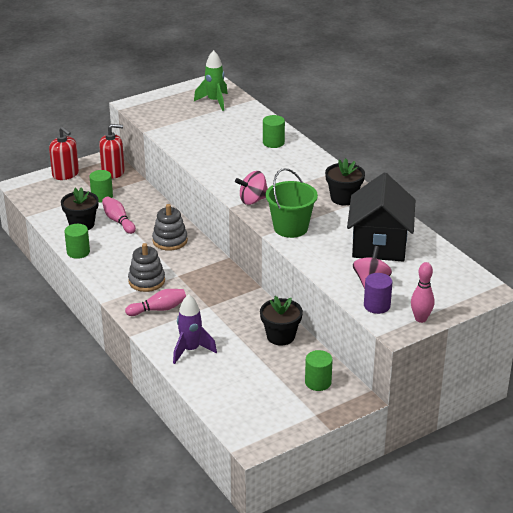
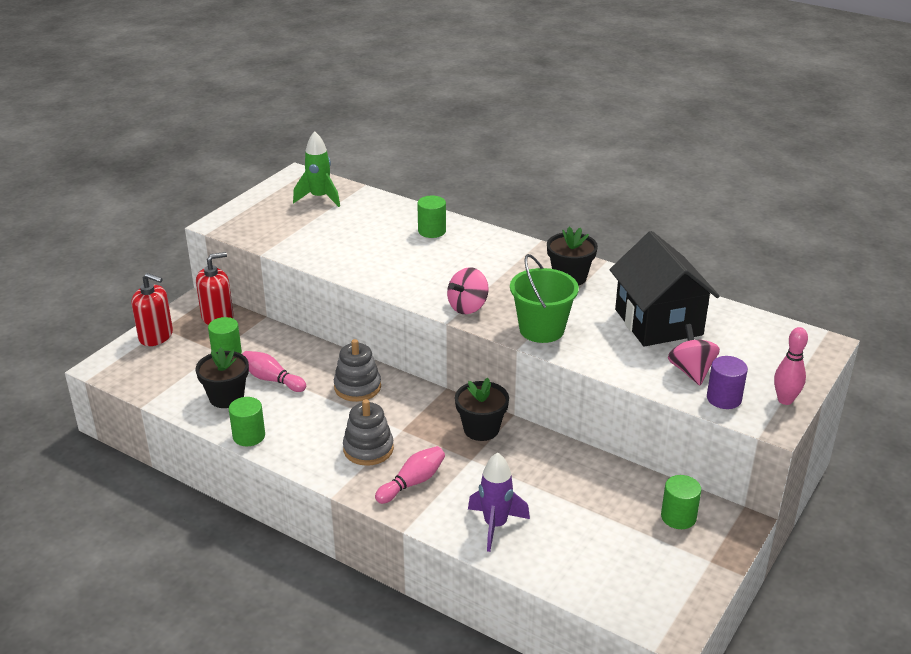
camera: 25 degrees left, 0 degrees up
(280, 336) = (588, 471): black flower pot -> black flower pot (481, 429)

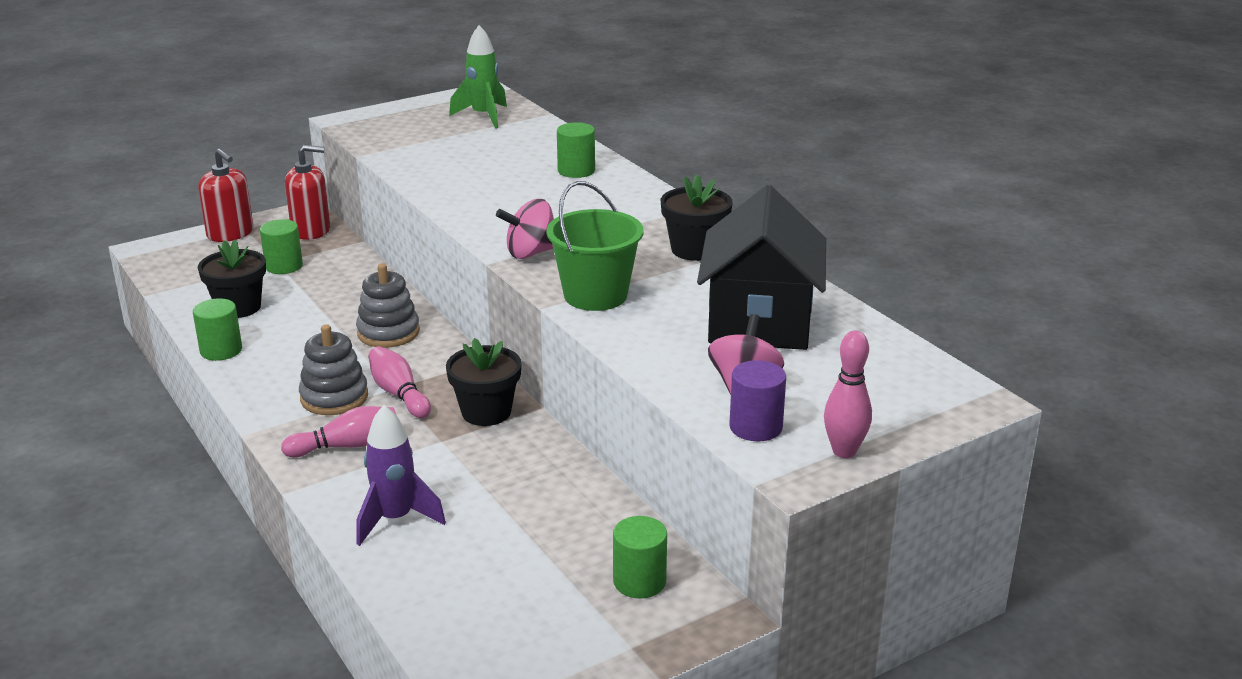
camera: 25 degrees right, 5 degrees down
(272, 379) = (304, 302): pink bowling pin -> pink bowling pin (399, 394)

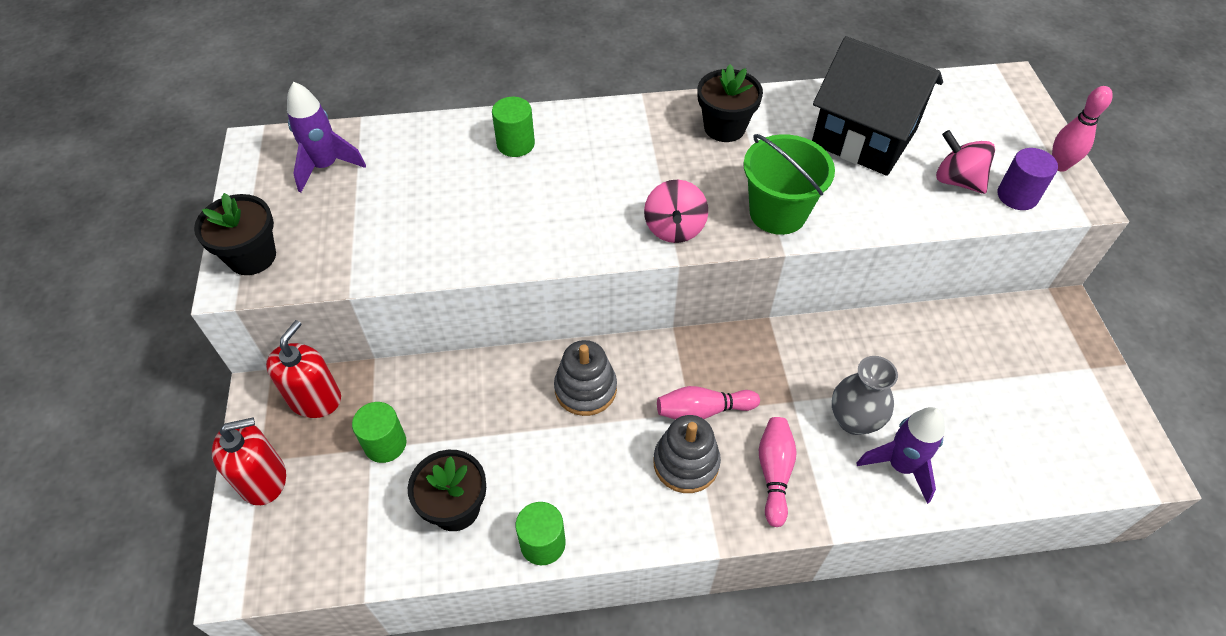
camera: 65 degrees left, 25 degrees up
(438, 481) = (854, 420): none -> grey vase
(484, 116) = (326, 166): green rocket -> purple rocket
(486, 412) = (761, 357): black flower pot -> black flower pot (252, 257)
(639, 581) = (1020, 338): green cylinder -> none

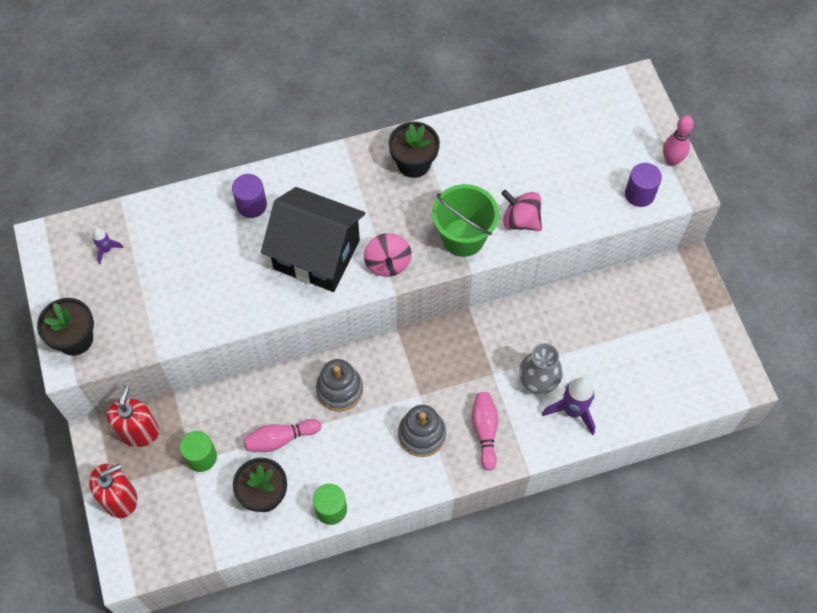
camera: 10 degrees left, 10 degrees up
(326, 166) = (106, 250): purple rocket -> purple rocket, size x0.53
(515, 144) = (251, 205): green cylinder -> purple cylinder
(703, 410) = (428, 392): pink bowling pin -> pink bowling pin (280, 439)
(864, 137) = (523, 156): black house -> black house (316, 254)
(957, 180) = (595, 187): pink spinning top -> pink spinning top (520, 220)

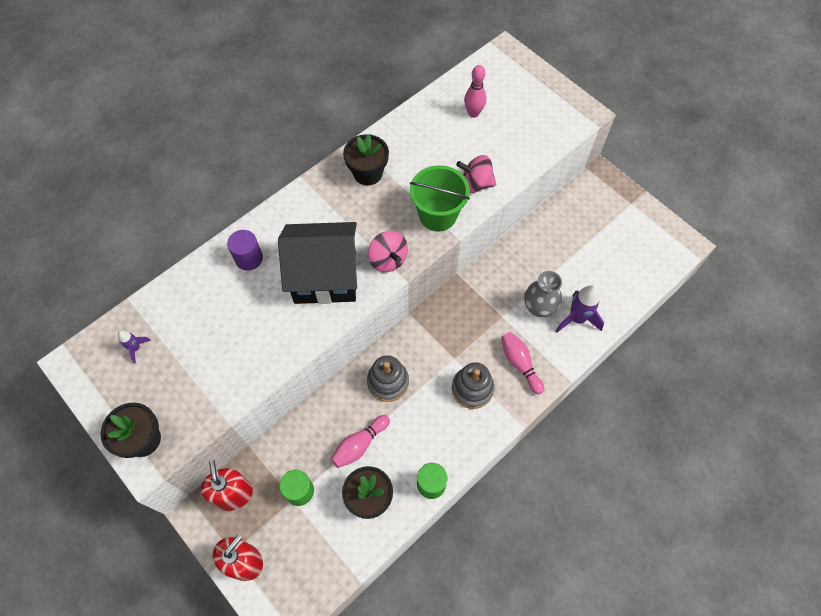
camera: 25 degrees left, 0 degrees up
(639, 194) = (553, 129): purple cylinder -> none
(671, 161) = (563, 97): pink bowling pin -> pink bowling pin (473, 113)

